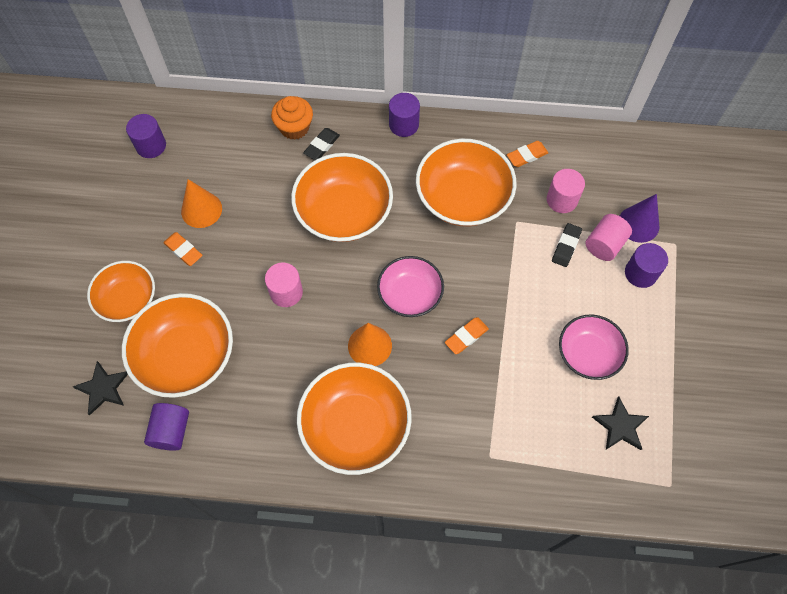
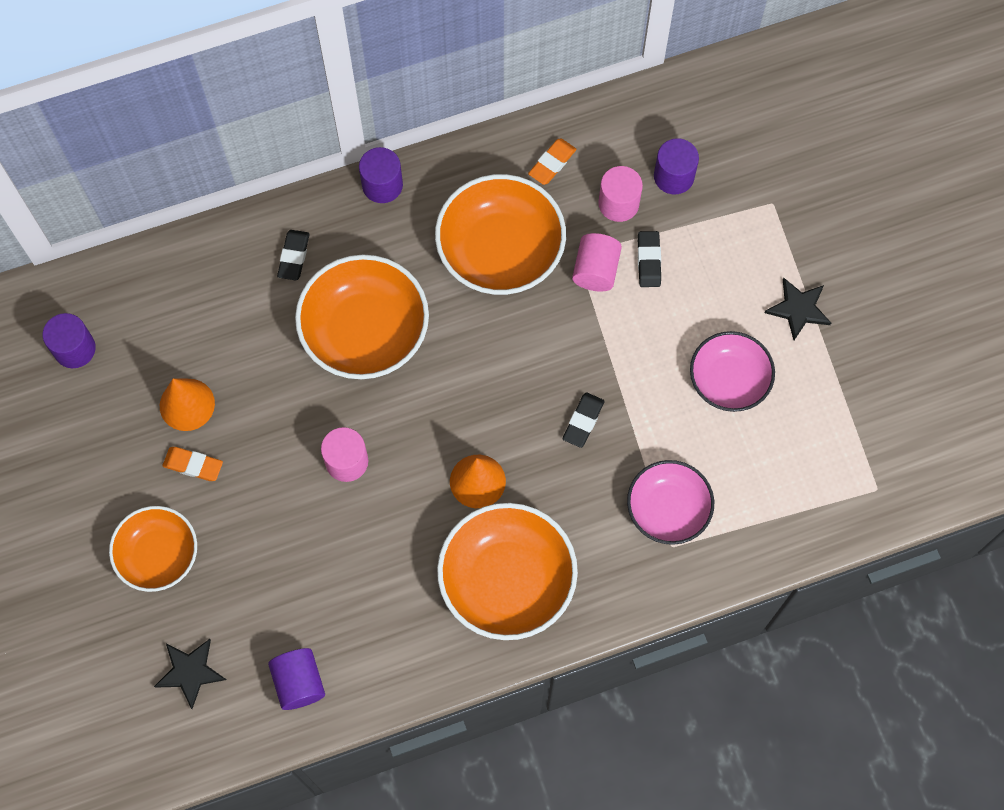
camera: 25 degrees left, 5 degrees up
(185, 355) = (267, 589): orange bowl -> none
(294, 127) = (246, 247): orange cupcake -> none
(410, 294) = (494, 399): pink bowl -> pink bowl (668, 509)
(466, 337) = (583, 421): orange eraser -> black eraser
(604, 245) = (692, 239): pink cylinder -> pink cylinder (595, 270)
(620, 426) = (798, 447): black star -> black star (798, 309)
(638, 224) = (720, 196): purple cone -> none
(640, 273) = (747, 257): purple cylinder -> purple cylinder (673, 176)

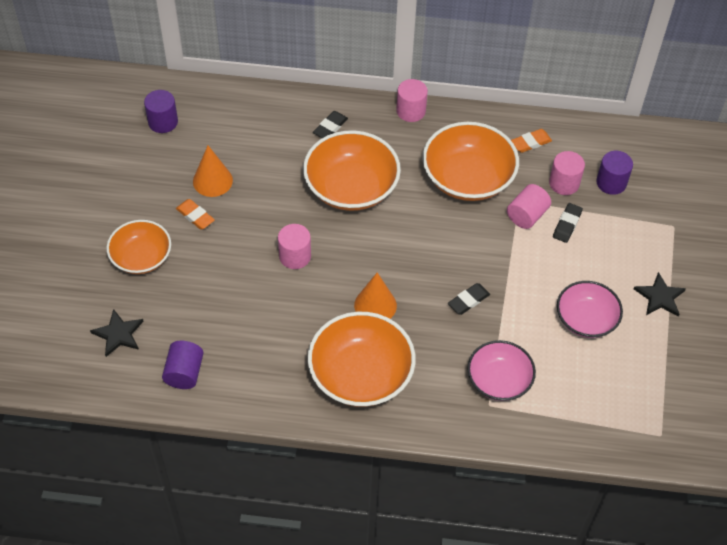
camera: 25 degrees right, 15 degrees down
(382, 185) = (411, 111): purple cylinder -> pink cylinder

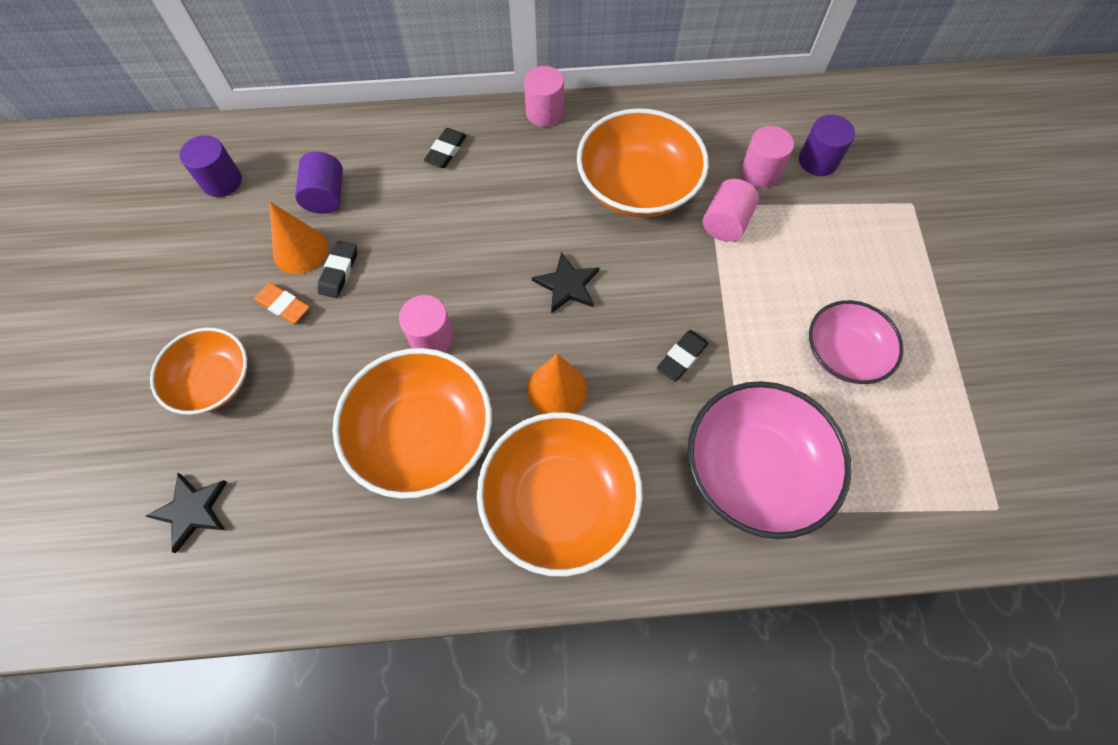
camera: 10 degrees left, 10 degrees up
(184, 373) = (299, 555): purple cylinder -> purple cylinder (326, 196)
(351, 187) = (489, 226): orange bowl -> orange bowl (422, 435)
(499, 380) = (754, 470): pink bowl -> pink bowl, size x1.57
(531, 143) = (704, 127): orange eraser -> none
(567, 224) = (780, 226): black eraser -> black eraser (339, 271)
(660, 297) = (928, 303): black star -> black star (567, 285)

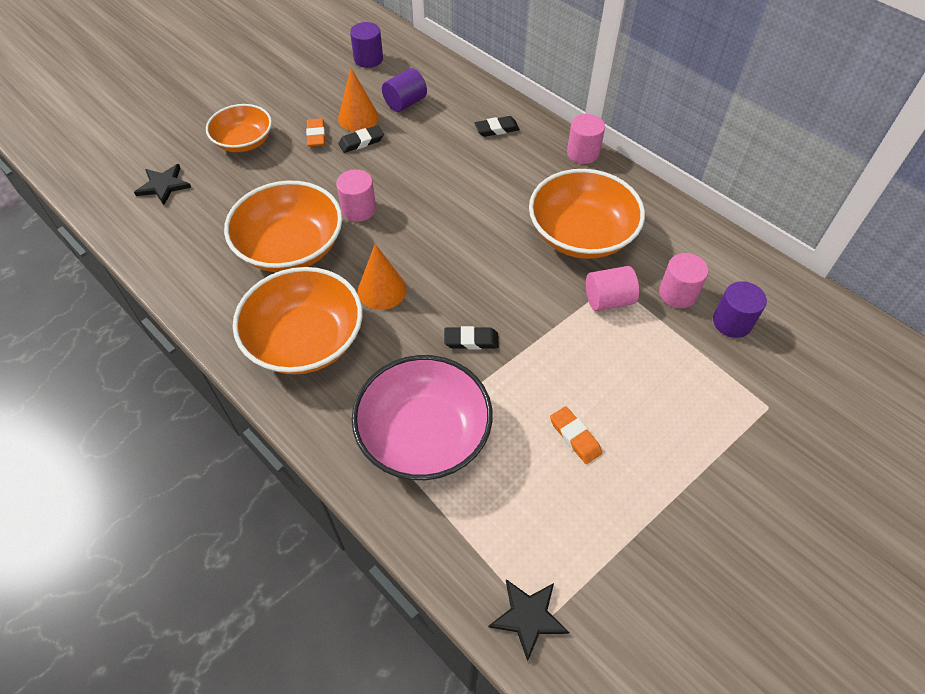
camera: 50 degrees right, 10 degrees down
(567, 285) = (463, 247): black star -> black star (528, 617)
(844, 353) = (575, 437): pink bowl -> orange eraser

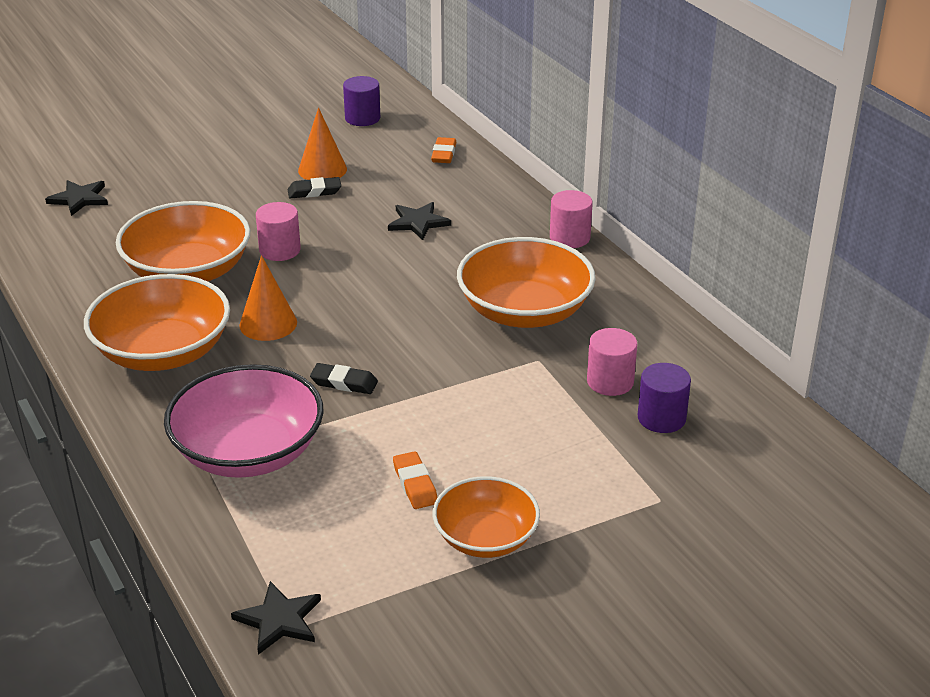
camera: 15 degrees right, 20 degrees down
(244, 141) = (184, 173): orange bowl -> orange bowl (485, 537)
(316, 135) = (267, 179): orange eraser -> orange eraser (444, 154)
(405, 103) = (383, 163): purple cylinder -> none
(459, 159) = (418, 222): none -> black star
(496, 129) = (478, 202): black eraser -> none
(608, 300) = (523, 374): pink cylinder -> none

